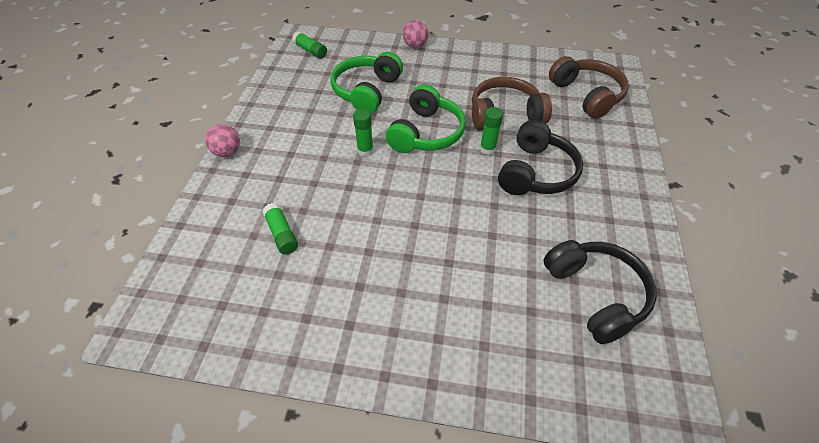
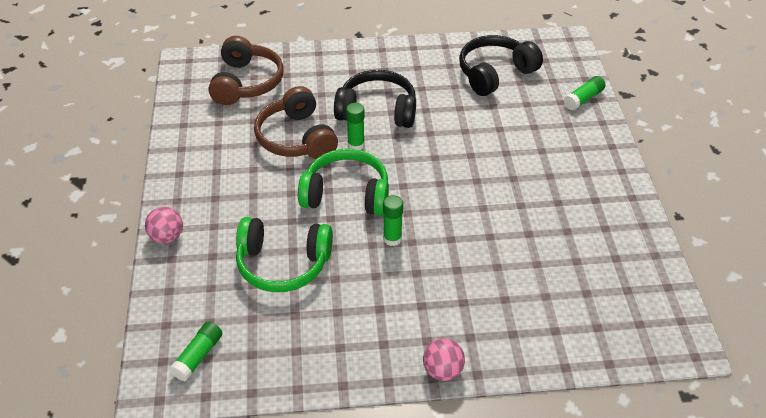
camera: 105 degrees left, 5 degrees down
(282, 234) = (533, 273): green glue stick -> green glue stick (583, 99)
(586, 95) = (246, 82): brown headphones -> brown headphones turned 135 degrees clockwise

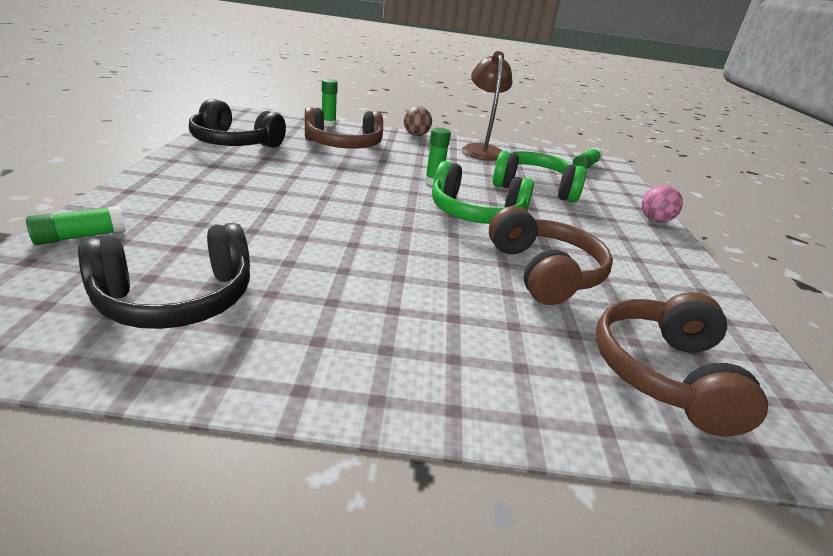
camera: 175 degrees left, 15 degrees down
(344, 353) = (481, 150): none -> brown lamp
(356, 145) = (460, 250): green glue stick -> green glue stick (328, 124)
(377, 110) = (420, 283): black headphones -> black headphones (235, 143)
(442, 371) = (416, 135): pink ball -> brown ball
(514, 292) = (344, 145): none -> brown headphones

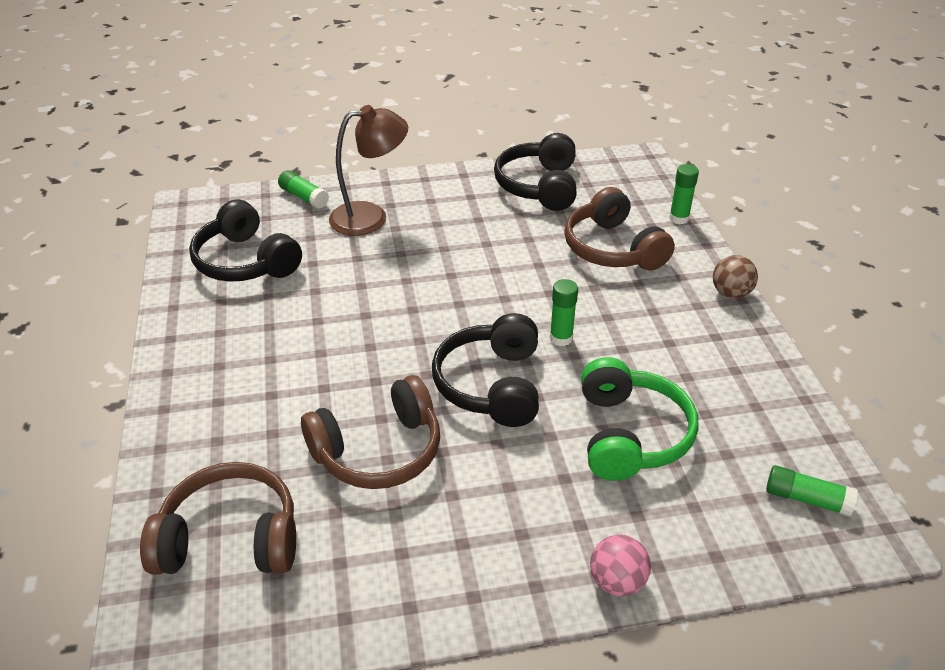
camera: 80 degrees right, 10 degrees up
(475, 214) = (491, 385): green headphones -> black headphones
(481, 150) = (742, 365): brown lamp -> brown lamp (370, 217)

